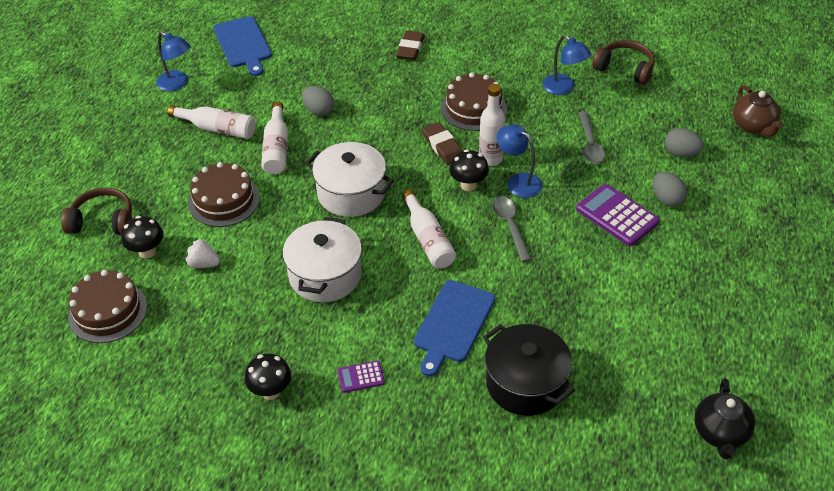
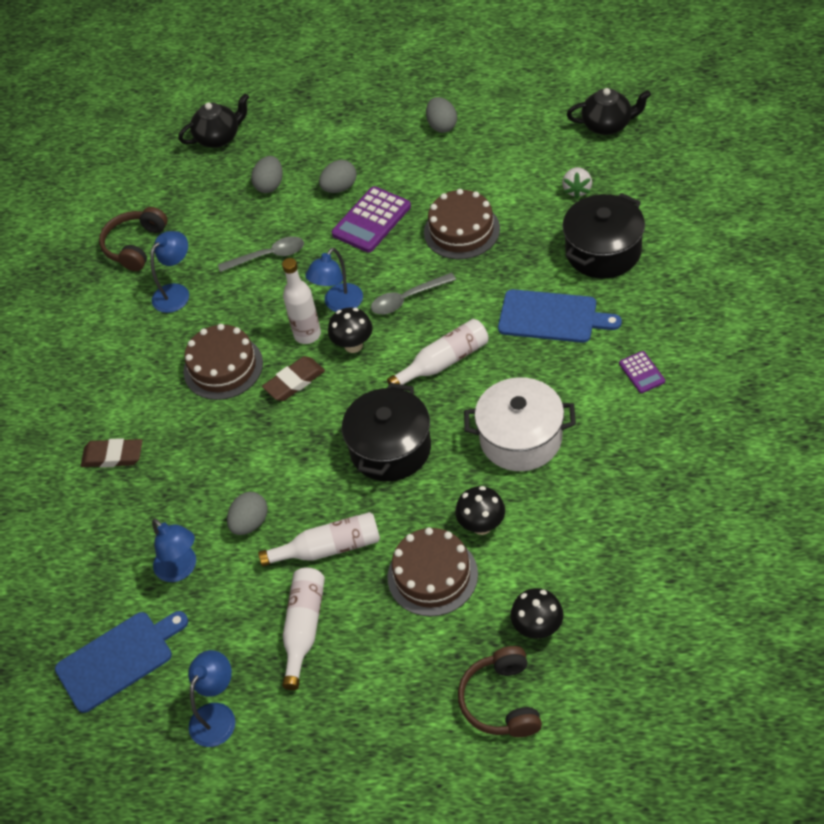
camera: 95 degrees left, 5 degrees up
(108, 311) = (639, 634): brown cake -> brown cake (461, 230)
(203, 264) = (539, 561): white strawberry -> white strawberry (577, 190)
(271, 391) = (686, 440): black mushroom -> black mushroom (482, 525)
(297, 75) = (181, 569): none -> blue lamp
(351, 193) = (390, 449): white pot -> black pot
(743, 287) = (442, 126): none -> grey egg
(753, 126) = (219, 137): brown teapot -> black teapot

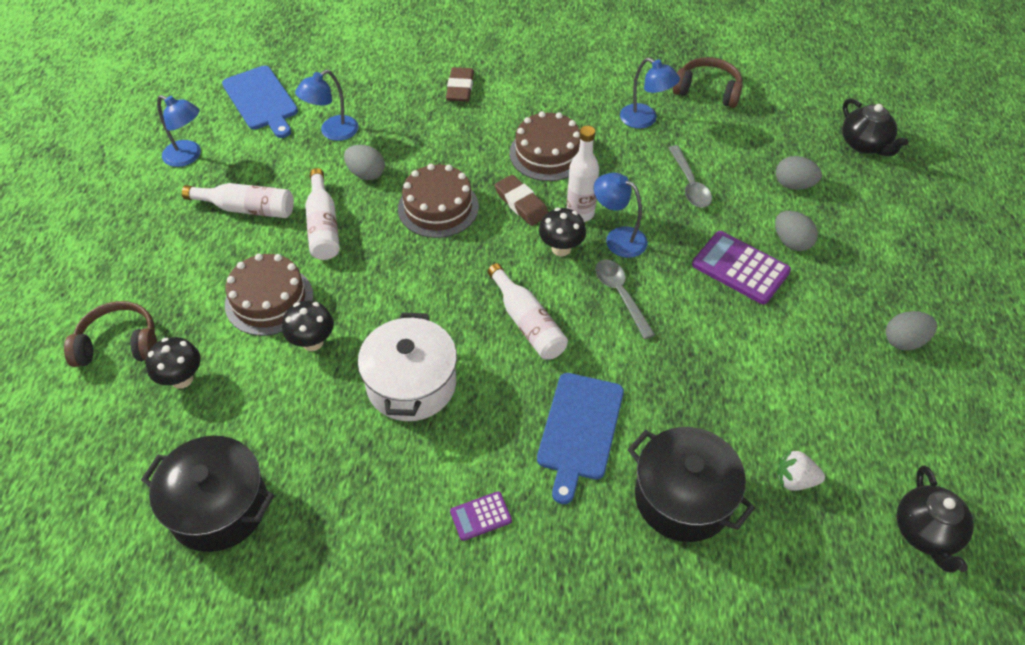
camera: 85 degrees right, 0 degrees up
(390, 449) = (424, 274): black pot -> black pot (218, 507)
(461, 230) = (723, 350): brown cake -> brown cake (438, 207)

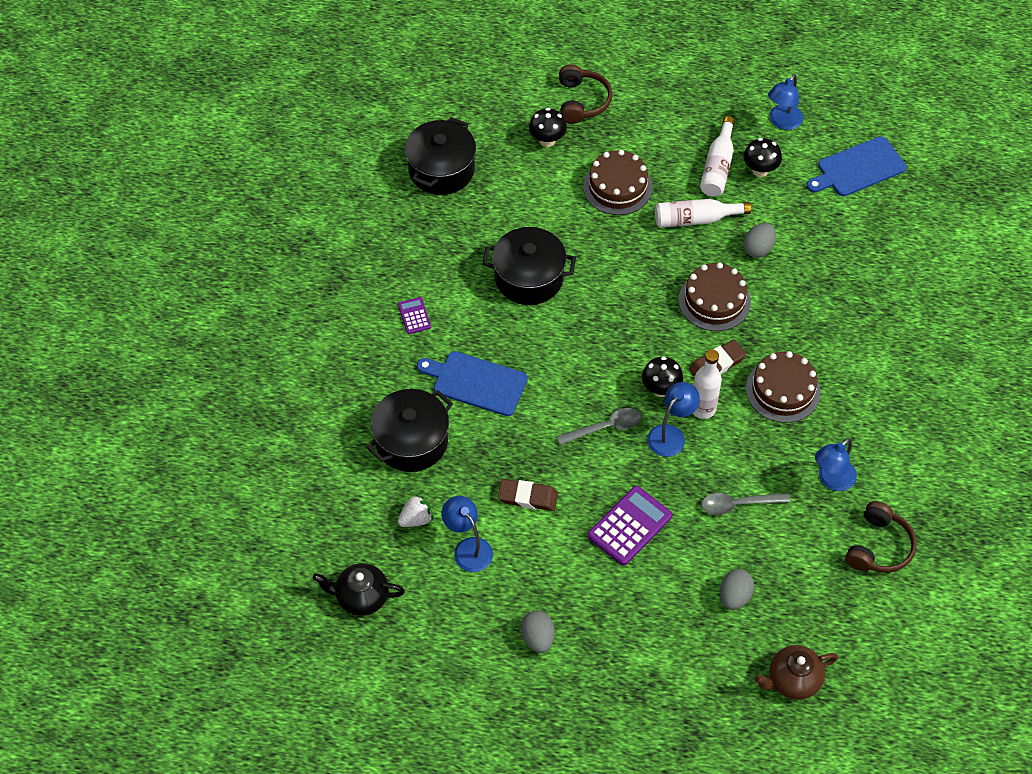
camera: 95 degrees right, 5 degrees up
(312, 342) = (574, 216): black mushroom -> black mushroom (760, 170)
(332, 132) = (813, 223): blue lamp -> blue lamp (468, 548)
(411, 384) = (529, 278): white pot -> black pot
(460, 88) = (879, 324): brown eraser -> brown eraser (527, 497)
(527, 323) = (581, 357): white bottle -> none
(791, 242) = (659, 576): grey egg -> none
(795, 480) = (416, 519): white strawberry -> white strawberry turned 45 degrees clockwise
(865, 145) = (792, 680): black teapot -> brown teapot

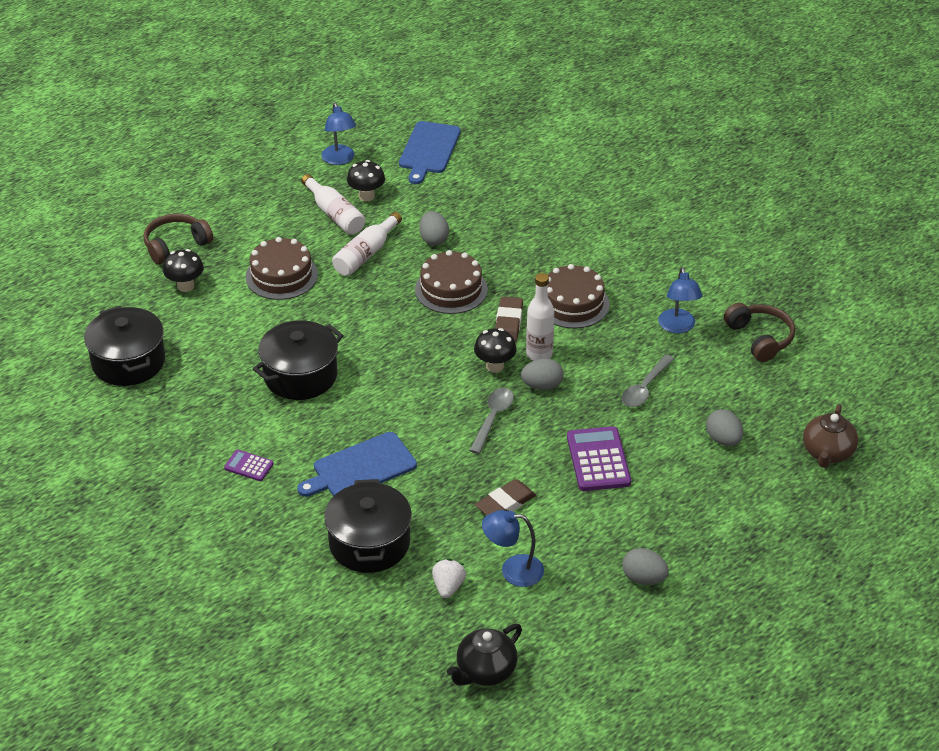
camera: 50 degrees left, 15 degrees down
(582, 101) = (176, 245): brown headphones -> brown headphones turned 75 degrees counterclockwise
(671, 435) = (542, 386): blue lamp -> grey egg

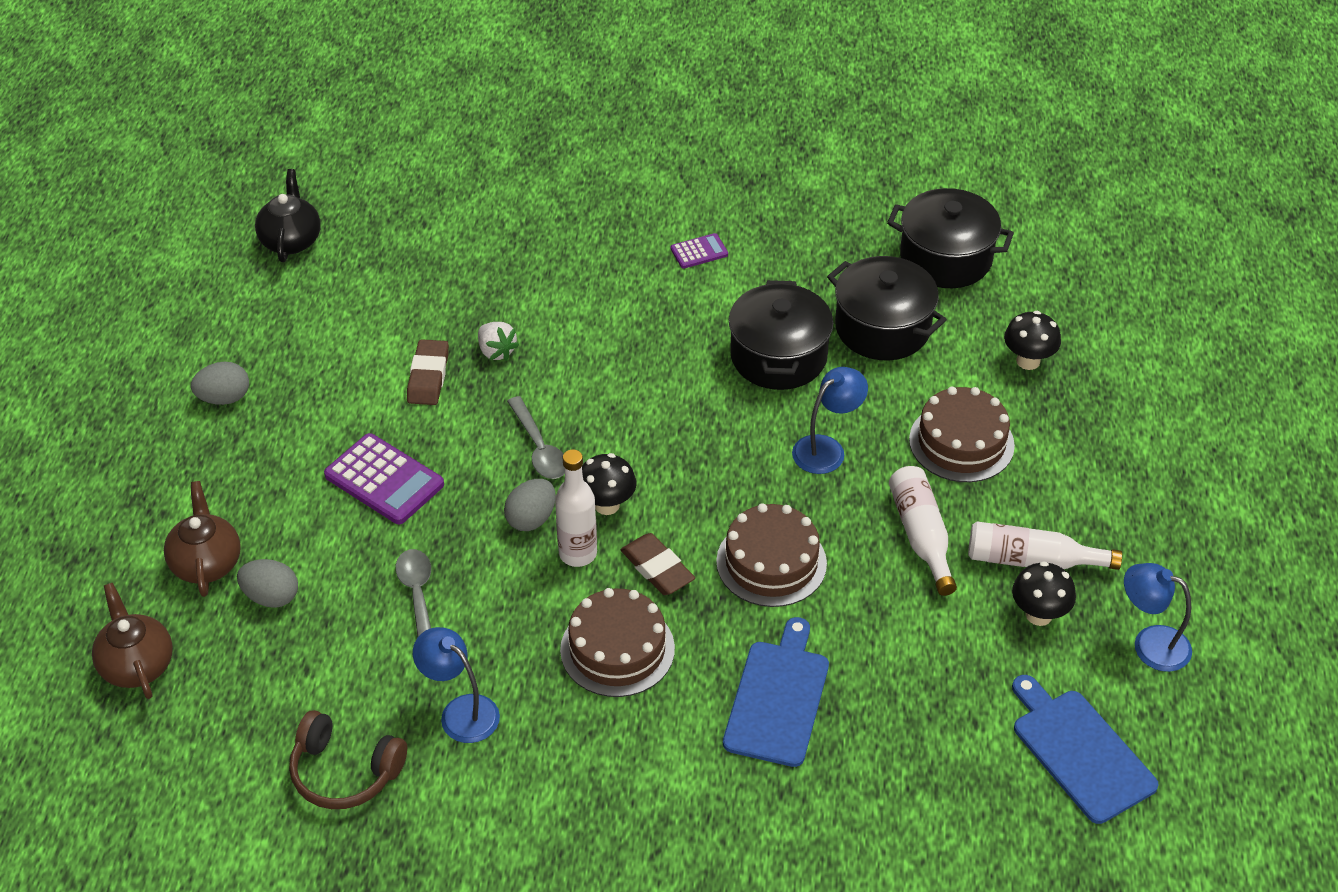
camera: 135 degrees right, 5 degrees up
(176, 245) = (1115, 395): brown headphones -> none
(361, 468) = (601, 316): blue cutting board -> blue cutting board (777, 698)
(369, 543) = (508, 264): black pot -> black pot (882, 328)
(434, 239) = (880, 615): grey egg -> none
(448, 587) = (396, 277): white strawberry -> white strawberry (496, 351)
(513, 570) = (354, 326): blue lamp -> blue lamp (826, 448)
(744, 482) = (206, 563): none -> brown teapot

